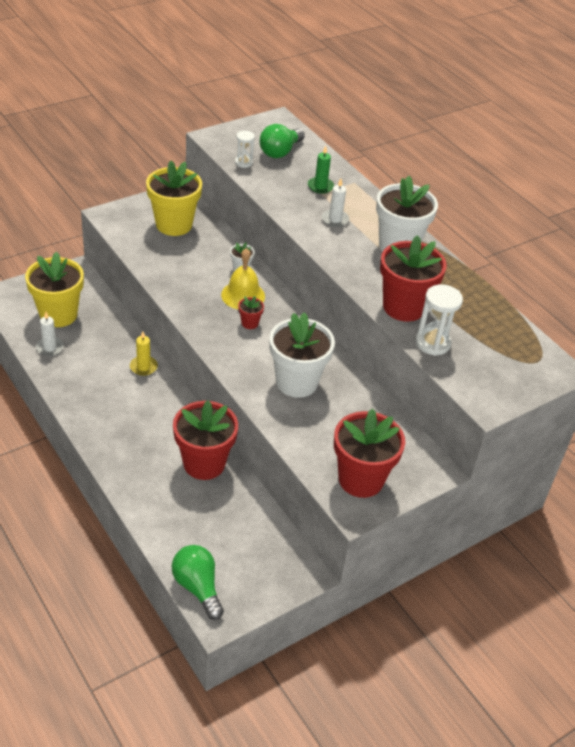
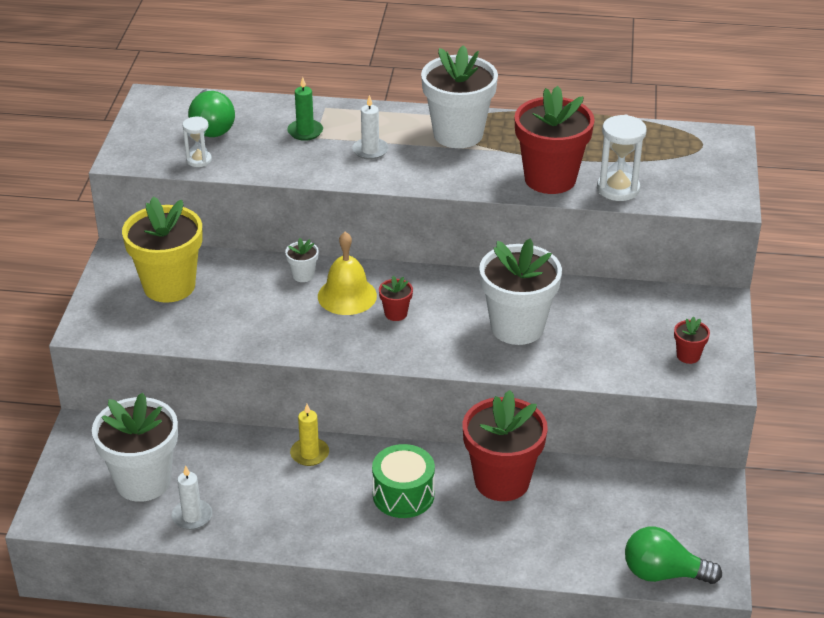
camera: 45 degrees left, 5 degrees down
(58, 315) = (143, 481): yellow flower pot -> white flower pot
(149, 425) = (403, 495): none -> green drum
(361, 479) = (688, 356): red flower pot -> red flower pot, size x0.43

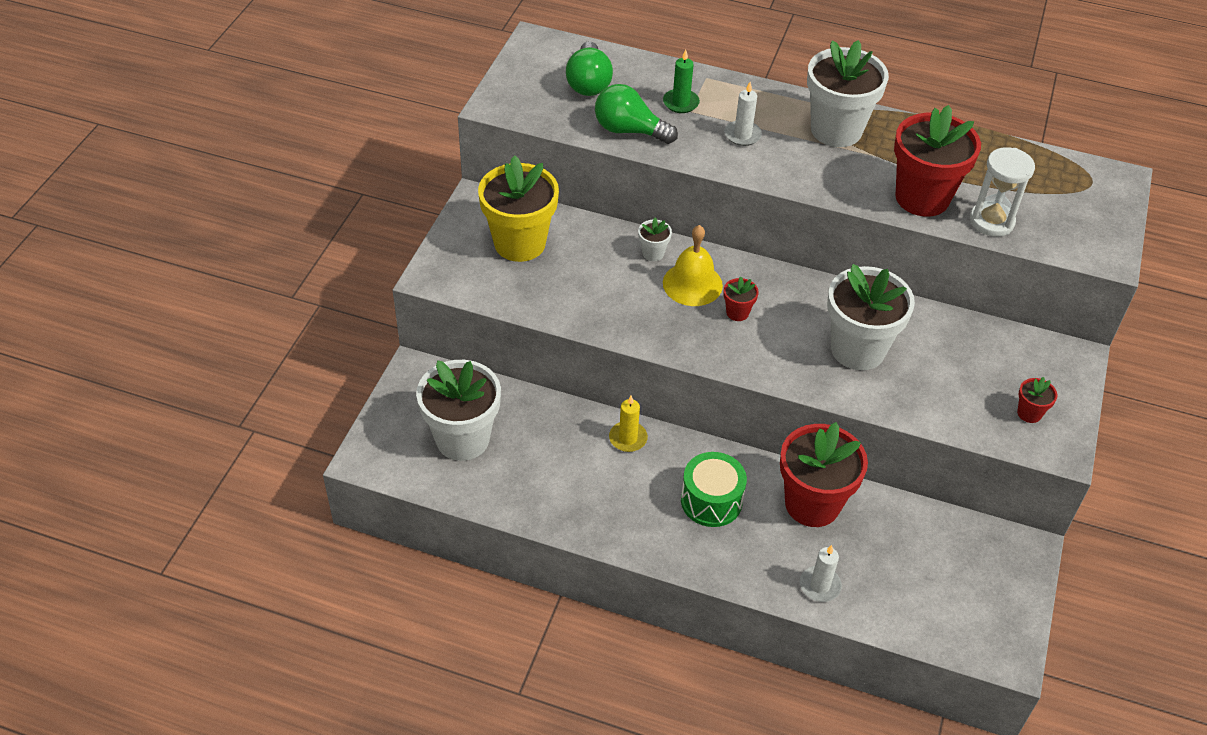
camera: 10 degrees right, 10 degrees up
(192, 516) = (502, 485): white candle -> white candle (820, 585)
(199, 160) = (568, 119): white hourglass -> none
(663, 573) = (956, 639): green light bulb -> green light bulb (629, 130)

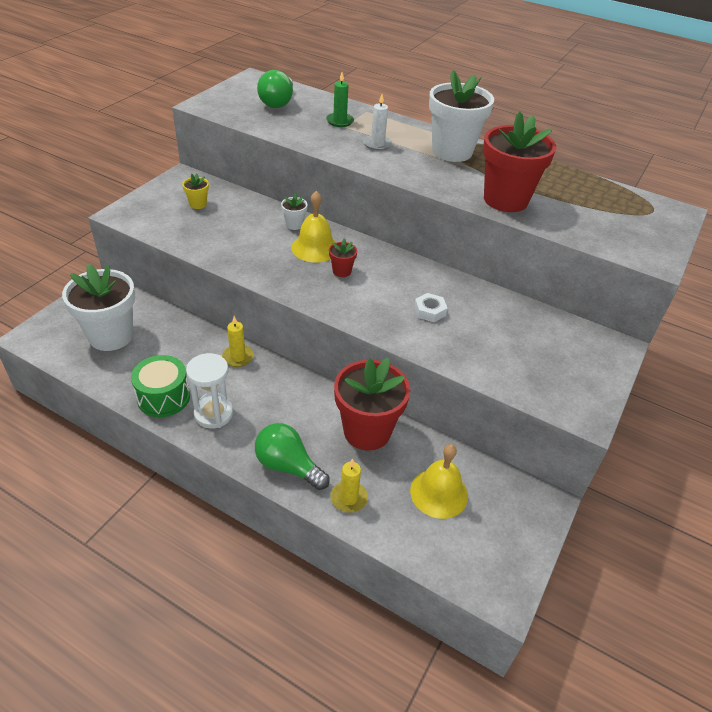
camera: 10 degrees right, 5 degrees down
(520, 243) = (198, 204): yellow flower pot -> yellow flower pot, size x0.43
(629, 130) = (292, 130): green light bulb -> green light bulb (288, 466)
(711, 501) = (284, 414): green drum -> green drum (163, 397)
(820, 585) = (348, 498): white candle -> yellow candle
(857, 349) = (429, 311): white flower pot -> white nut
(913, 560) = (439, 493): none -> yellow bell
(991, 221) = (559, 222): white hourglass -> white hourglass (213, 414)
(1029, 413) = (564, 382): red flower pot -> none

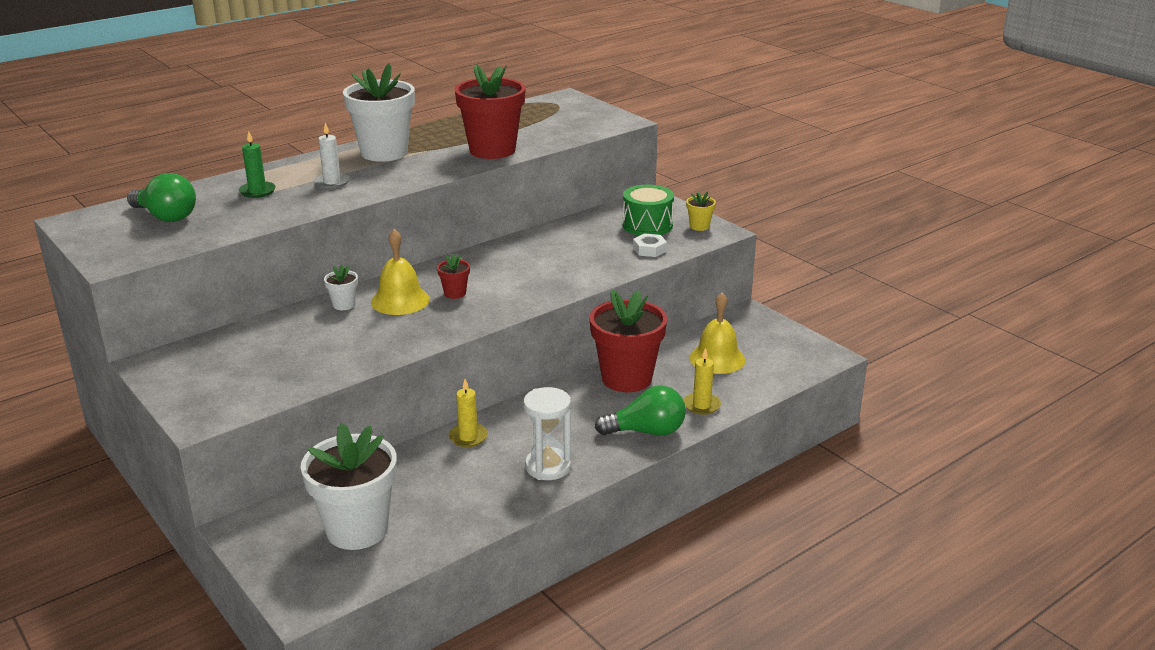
camera: 65 degrees left, 15 degrees down
(163, 397) = (500, 499): green drum -> green drum (647, 225)
(198, 204) = (235, 360): yellow flower pot -> yellow flower pot (699, 226)
(288, 466) = (646, 431): green light bulb -> green light bulb turned 150 degrees counterclockwise
(429, 311) = (552, 263): white nut -> white nut (649, 249)

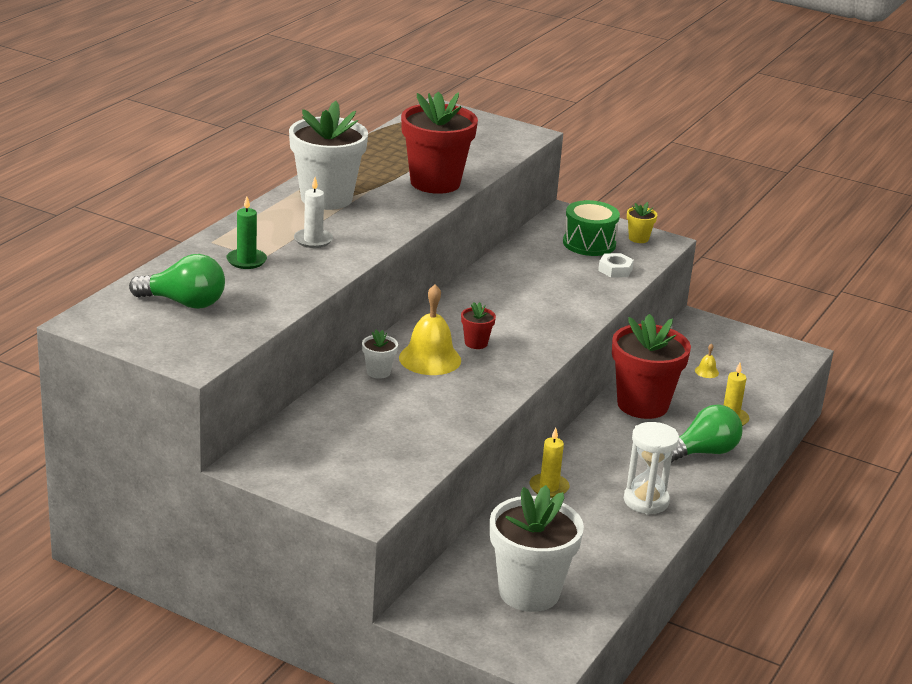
camera: 25 degrees left, 0 degrees up
(717, 359) = (706, 371): yellow bell -> yellow bell, size x0.43

